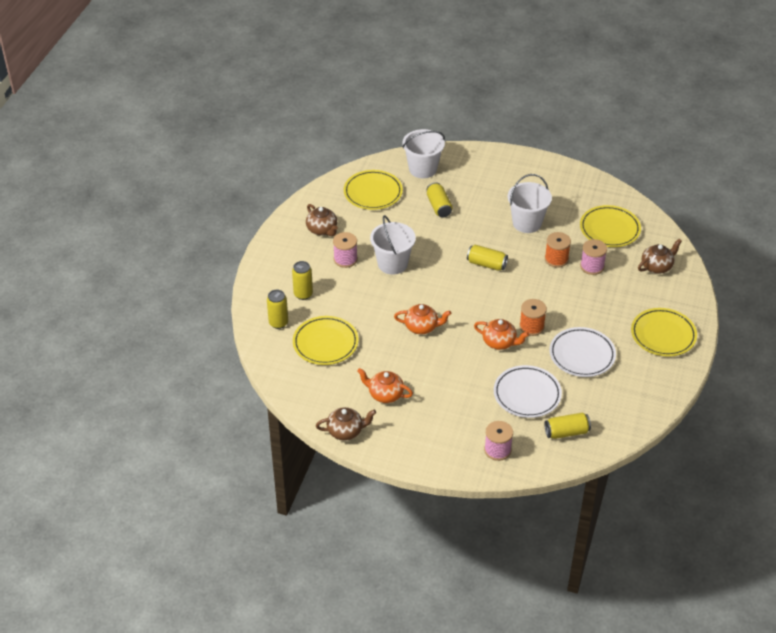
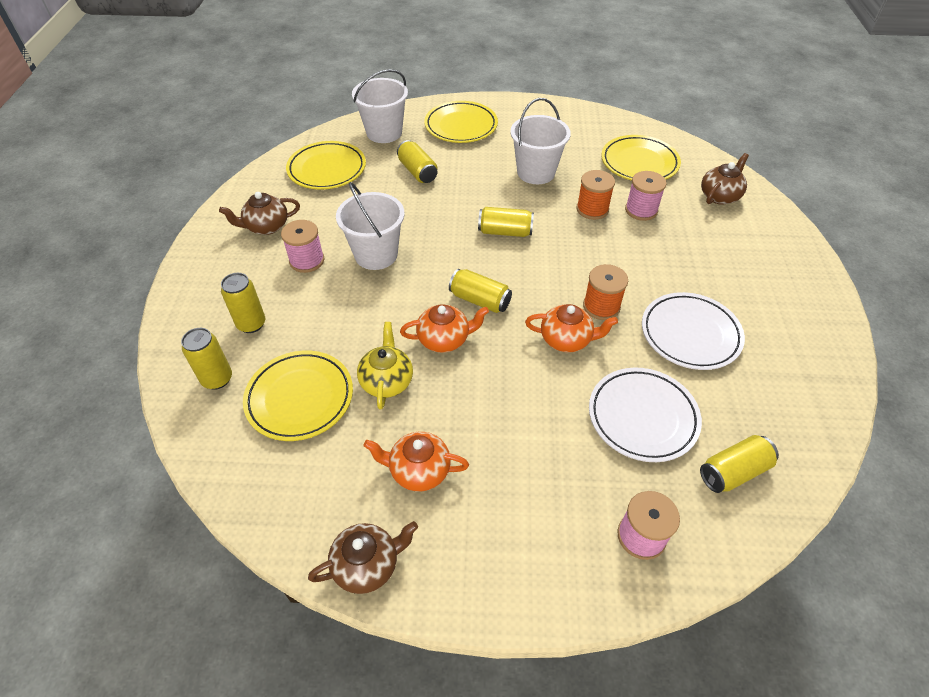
camera: 15 degrees left, 5 degrees up
(322, 230) = (266, 227): brown teapot -> brown teapot turned 120 degrees clockwise
(379, 344) = (387, 381): none -> yellow teapot
(452, 307) = (480, 300): none -> yellow can
(663, 335) = (780, 282): yellow plate -> yellow plate (461, 126)

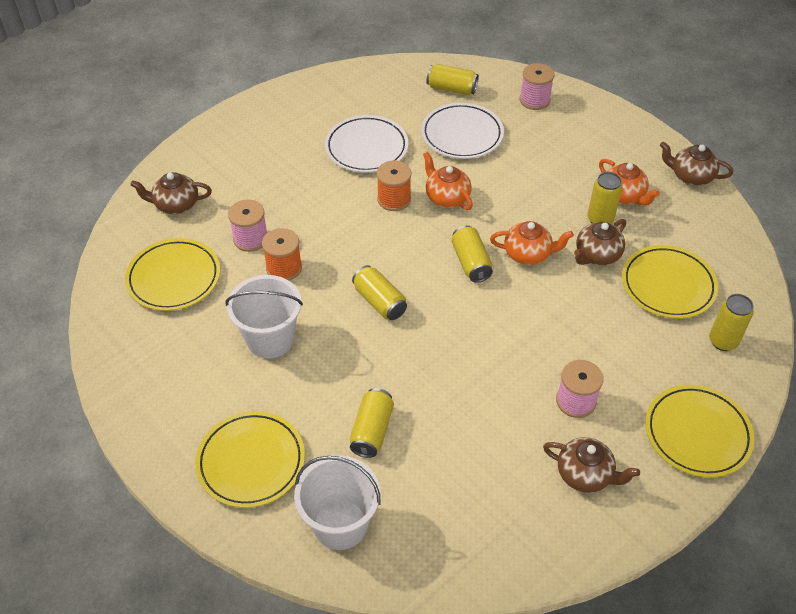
camera: 135 degrees left, 0 degrees up
(251, 324) = (668, 370): yellow can -> yellow can (600, 219)
(327, 169) = (458, 513): yellow plate -> yellow plate (697, 434)
(376, 254) = (509, 361): white bucket -> none
(387, 381) = (596, 255): yellow teapot -> brown teapot
(444, 339) = (528, 254): orange teapot -> orange teapot turned 150 degrees clockwise

